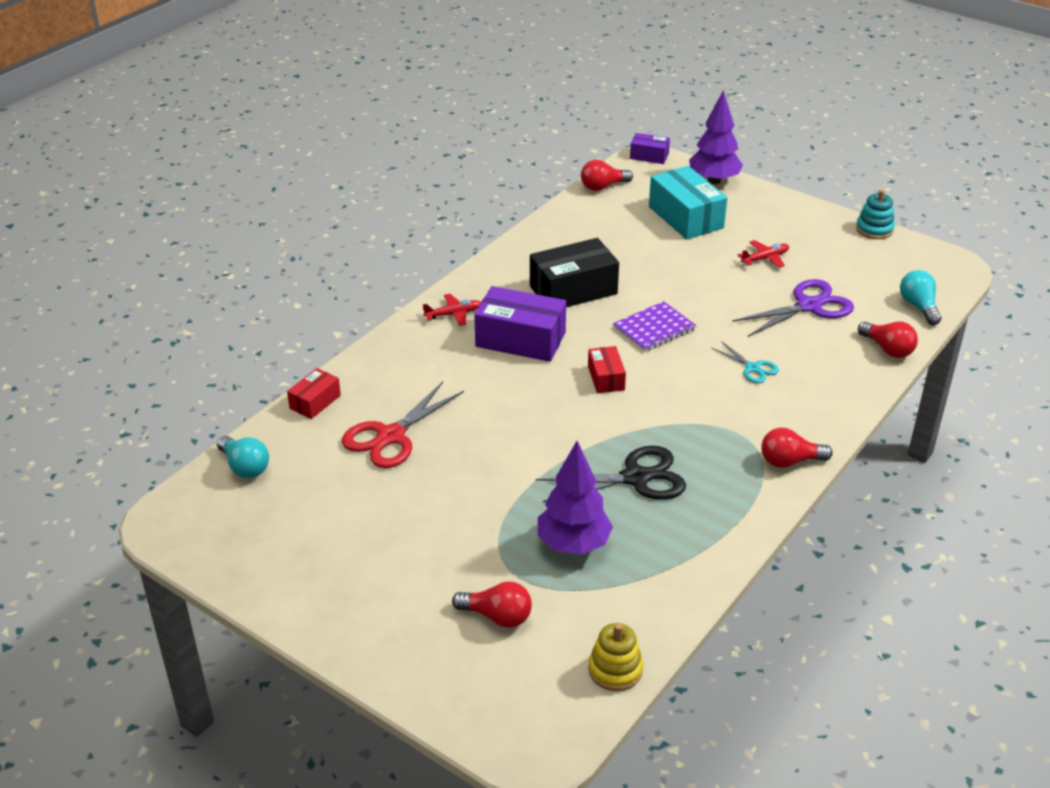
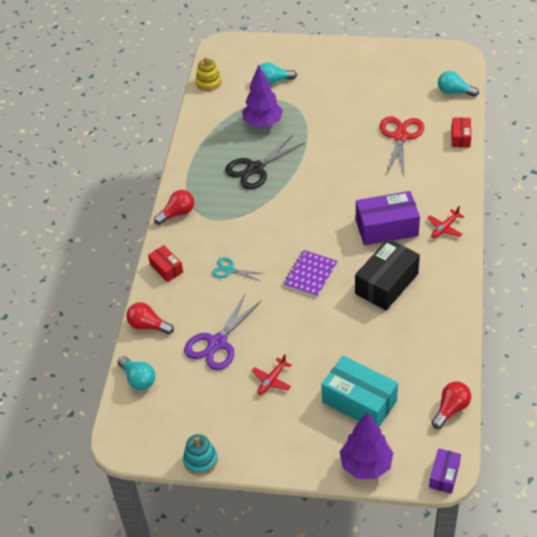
camera: 155 degrees right, 10 degrees up
(497, 616) = (273, 81): red light bulb -> turquoise light bulb
(606, 378) = (314, 223): red box -> red box (166, 268)
(649, 156) = (444, 475): purple box -> purple box turned 60 degrees counterclockwise

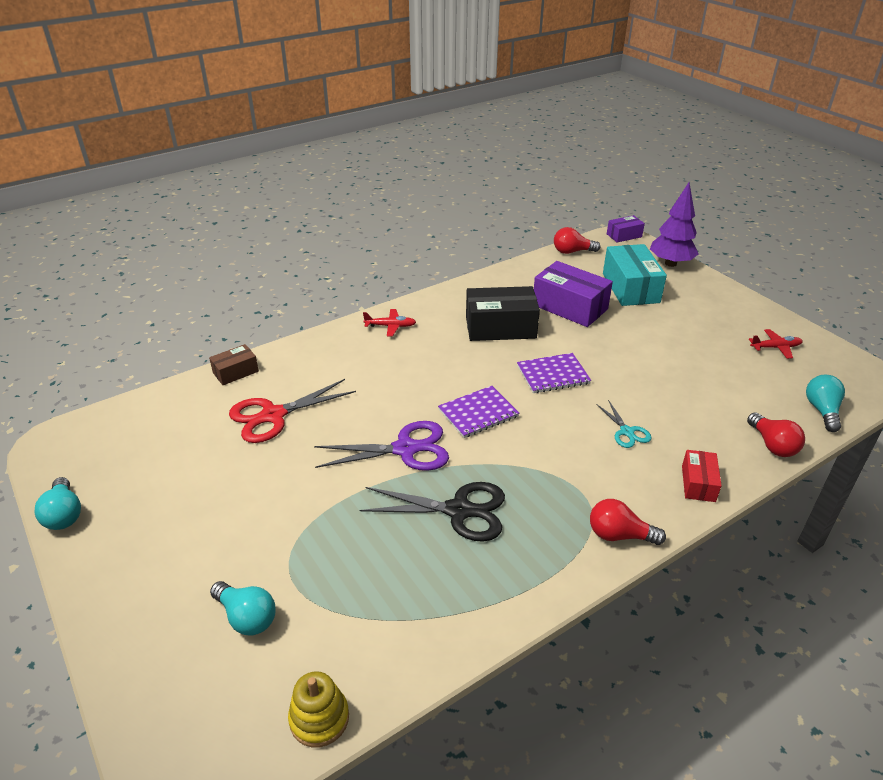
camera: 135 degrees left, 10 degrees down
(200, 460) = (804, 331): turquoise stacking toy -> none
(217, 343) = (709, 386): purple scissors -> purple scissors (405, 449)
(263, 123) = (362, 562): purple tree -> none
(272, 380) = (686, 335): red plane -> red plane (775, 347)
(314, 217) = (478, 413): none -> purple notebook
(386, 227) = (431, 359): purple box -> purple box (569, 307)
(454, 92) = (144, 412): turquoise light bulb -> turquoise light bulb (64, 514)
(460, 137) = (235, 372): red box -> brown box

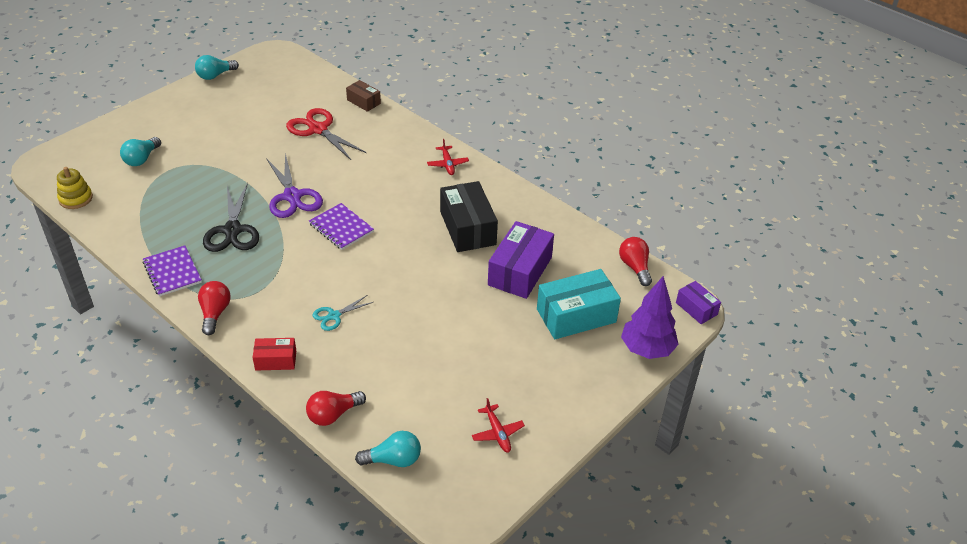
camera: 75 degrees right, 5 degrees up
(553, 375) = (404, 266): purple notebook -> purple notebook (172, 272)

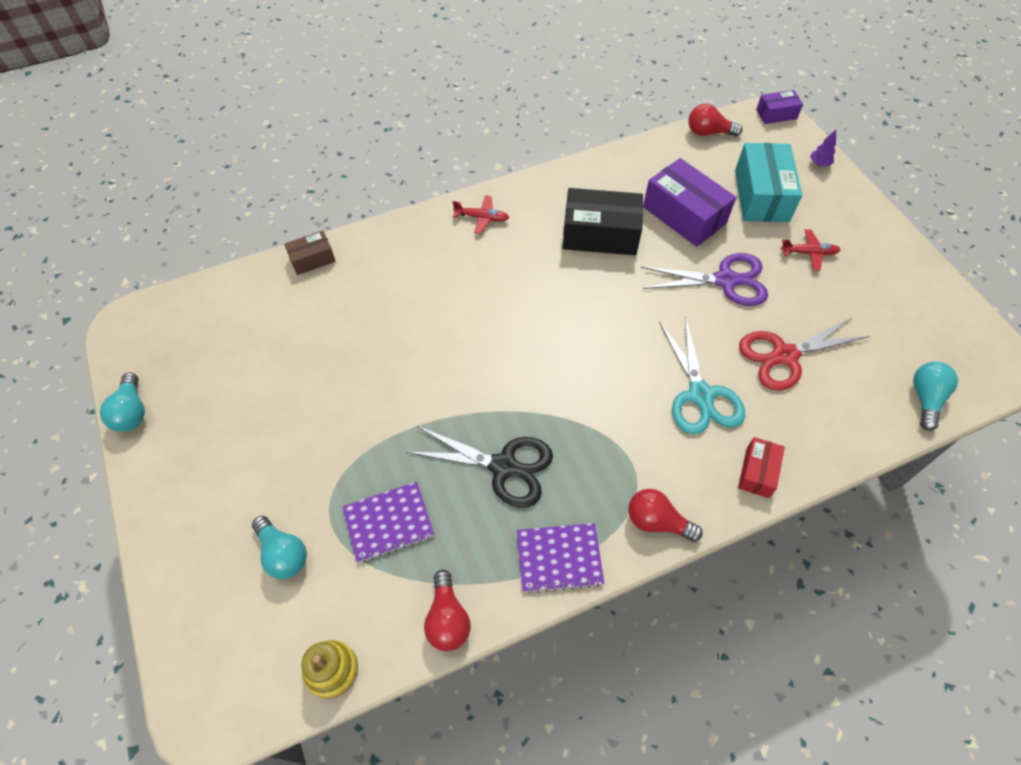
camera: 65 degrees left, 15 degrees up
(292, 196) = (466, 383): purple scissors -> purple scissors (725, 280)
(318, 129) = (341, 321): red scissors -> red scissors (784, 355)
(333, 414) = (854, 436): red light bulb -> red light bulb (447, 619)
(334, 316) = (700, 395): turquoise scissors -> turquoise scissors, size x1.83
(341, 228) = (550, 348): purple notebook -> purple notebook (388, 522)
(497, 432) = (902, 304): red plane -> red plane (808, 253)
(647, 349) = (819, 164): purple tree -> purple tree, size x0.43

